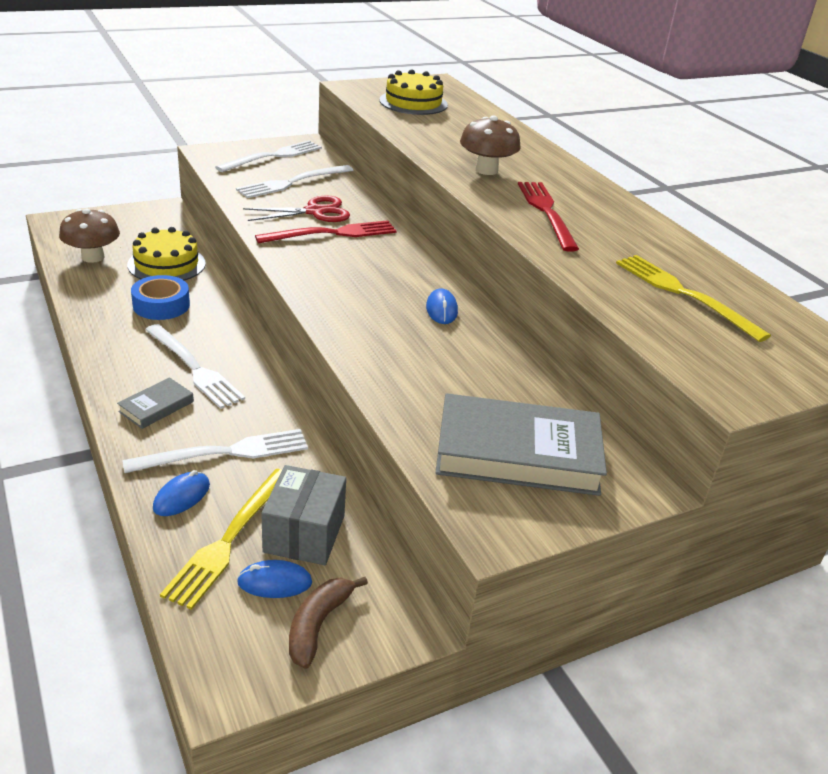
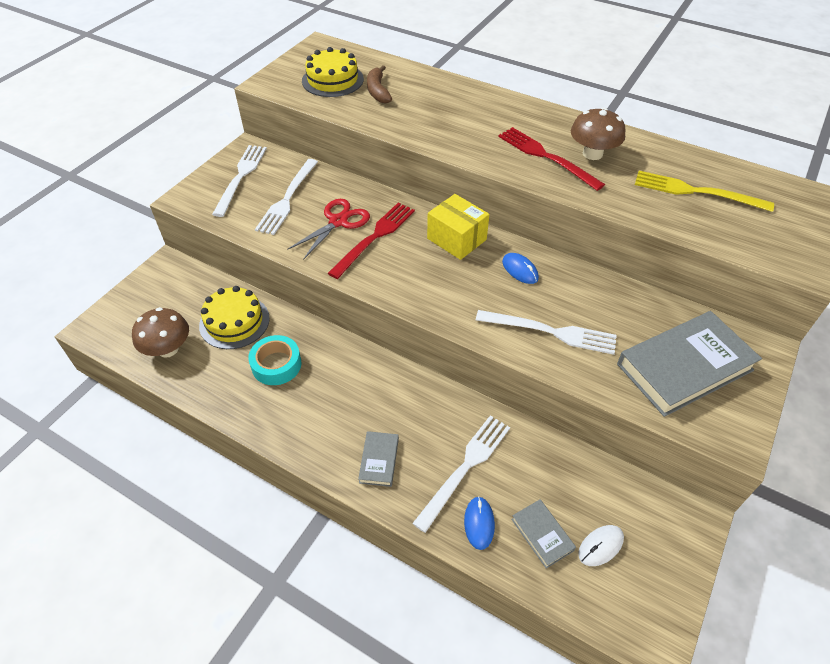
camera: 30 degrees left, 15 degrees up
(161, 305) = (276, 365): blue tape -> turquoise tape
(194, 368) = (365, 409): white fork -> white fork (551, 332)
(229, 539) = (542, 535): yellow fork -> grey book
(274, 582) = (600, 546): blue mouse -> white mouse
(304, 533) = (578, 497): grey box -> none
(318, 625) = (654, 557): brown banana -> brown banana (378, 91)
(409, 265) = (456, 239): none -> yellow box
(486, 170) = (464, 132): brown mushroom -> brown mushroom (592, 154)

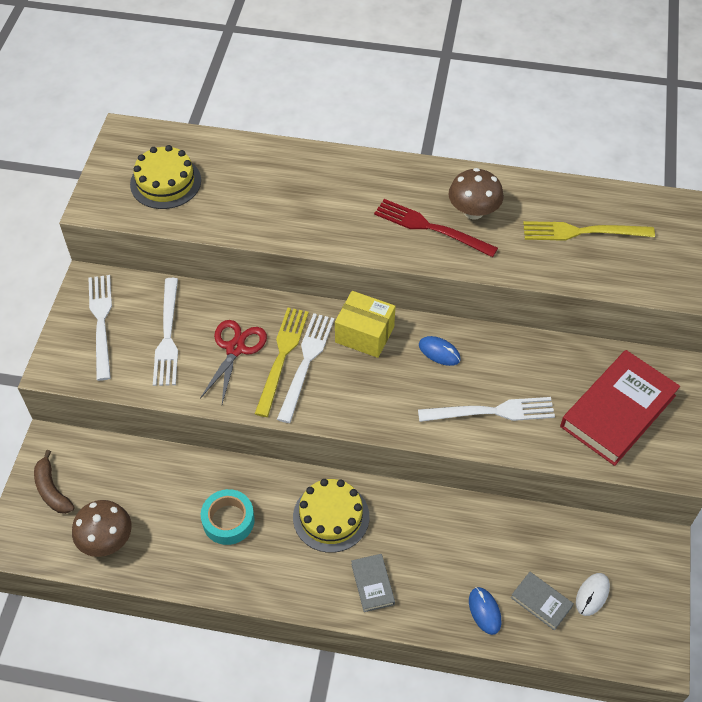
camera: 20 degrees left, 5 degrees up
(234, 322) = (160, 487): yellow cake -> yellow cake (331, 517)
(375, 237) = (282, 357): red fork -> yellow fork
(378, 91) = (223, 185): brown banana -> brown banana (52, 490)
(465, 468) = (453, 564): white fork -> white fork (306, 363)
(684, 367) = (618, 411): grey book -> red book

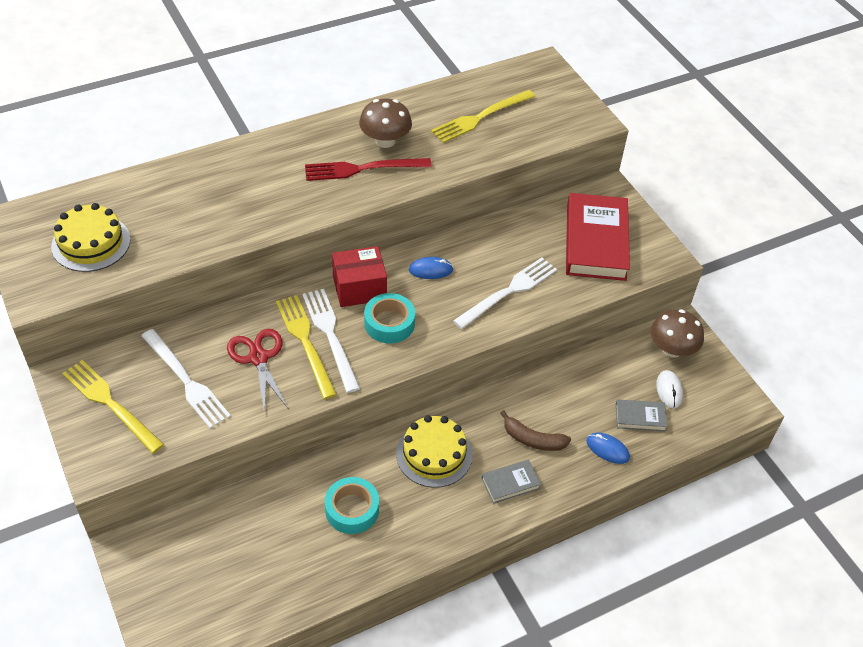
camera: 40 degrees left, 5 degrees down
(52, 490) = (166, 585): brown banana -> brown banana (533, 439)
(101, 322) = (110, 404): white fork -> yellow fork
(106, 540) = (257, 593): brown mushroom -> brown mushroom (672, 349)
(363, 380) = (389, 323): none -> turquoise tape
(364, 334) = (359, 288): yellow box -> red box
(372, 584) = (510, 483): grey book -> grey book turned 60 degrees counterclockwise

